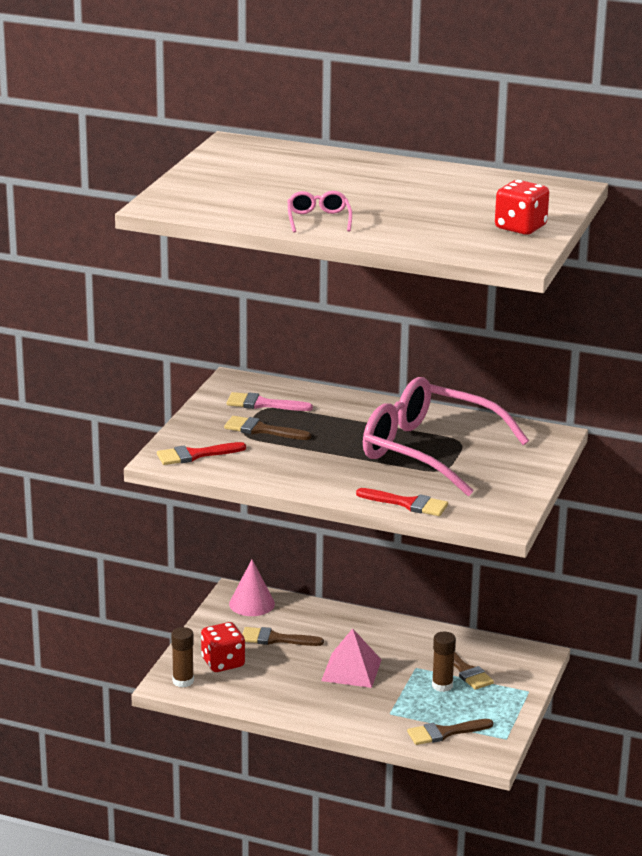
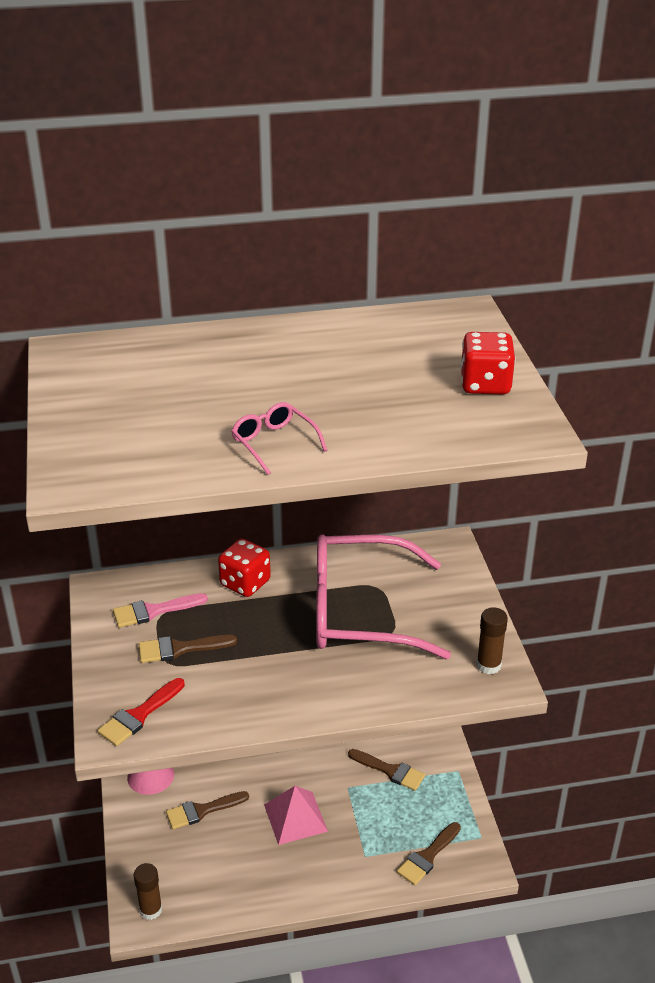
camera: 30 degrees left, 10 degrees up
(223, 663) = (173, 866): red dice -> red dice (245, 583)
(407, 504) = (400, 694): red brush -> none
(442, 685) = (385, 799): brown glue stick -> brown glue stick (488, 665)

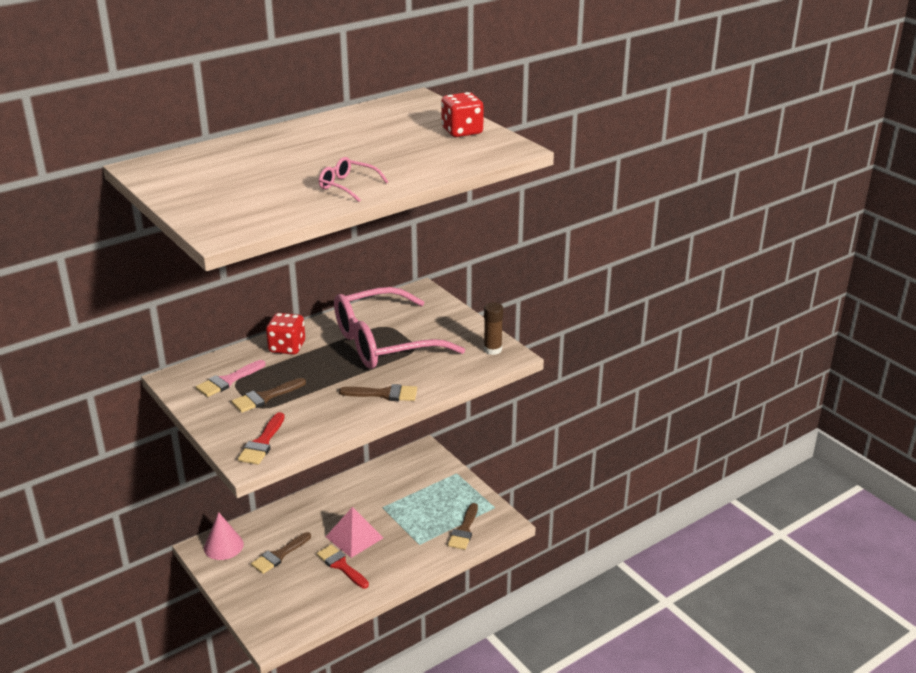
camera: 25 degrees left, 5 degrees down
(151, 910) = (276, 629): brown glue stick -> none
(262, 851) = (341, 565): none -> red brush
(390, 771) = (408, 487): brown brush -> brown brush (384, 394)

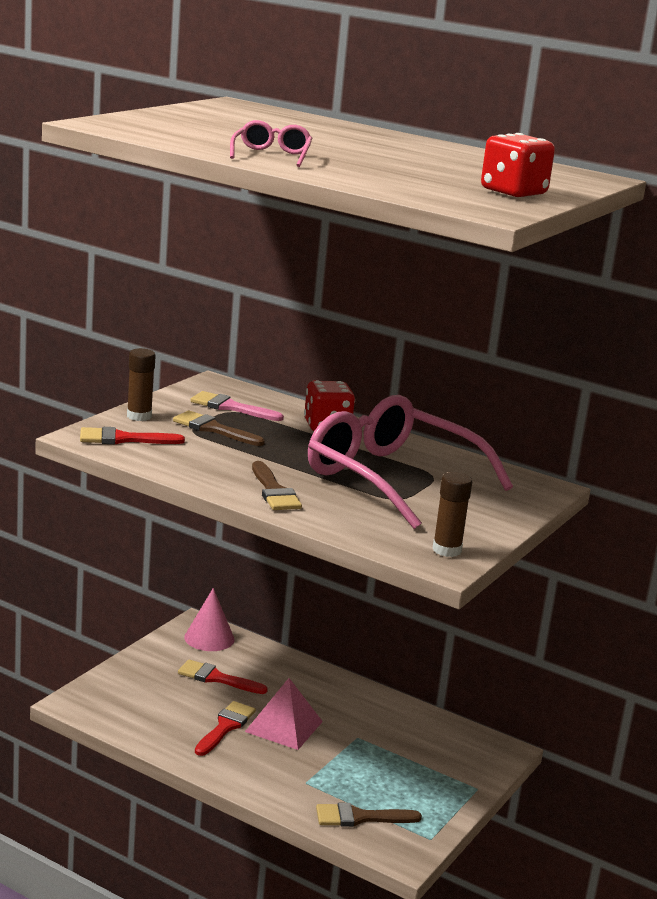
camera: 65 degrees right, 10 degrees down
(221, 427) = (139, 416): none -> brown glue stick
(279, 555) = (216, 678): brown brush -> red brush

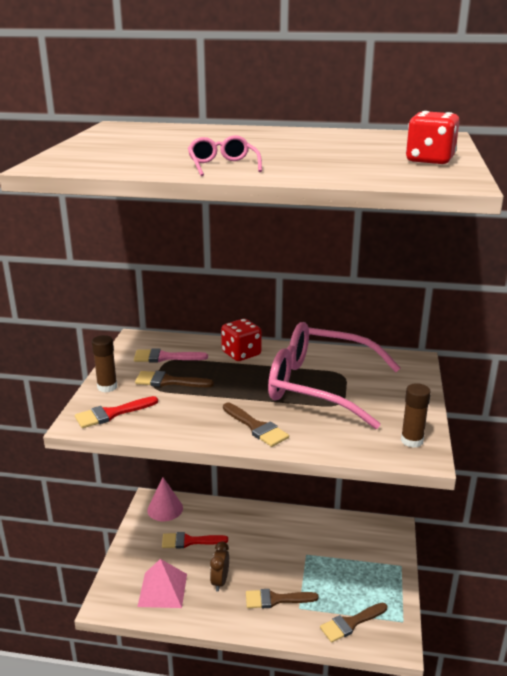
camera: 20 degrees left, 5 degrees up
(225, 727) = (220, 581): red brush -> brown clock
(282, 765) = (276, 599): none -> brown brush
(284, 726) = (256, 565): pink pyramid -> pink pyramid (163, 590)

